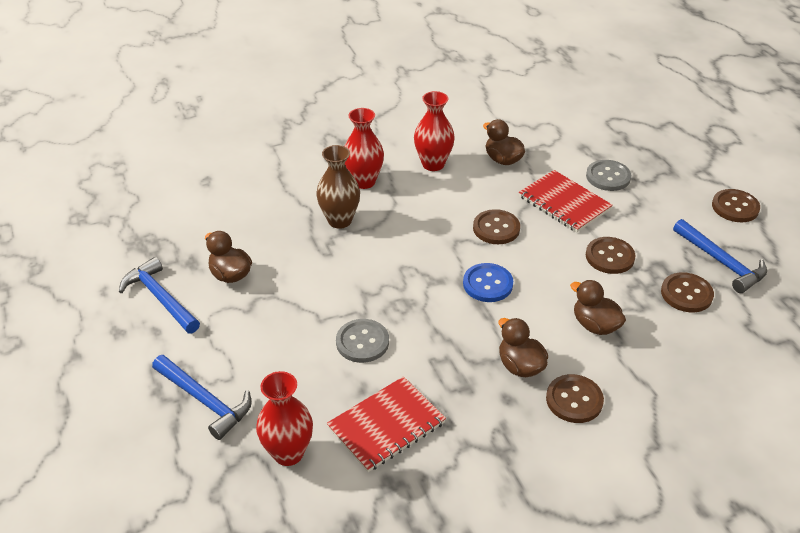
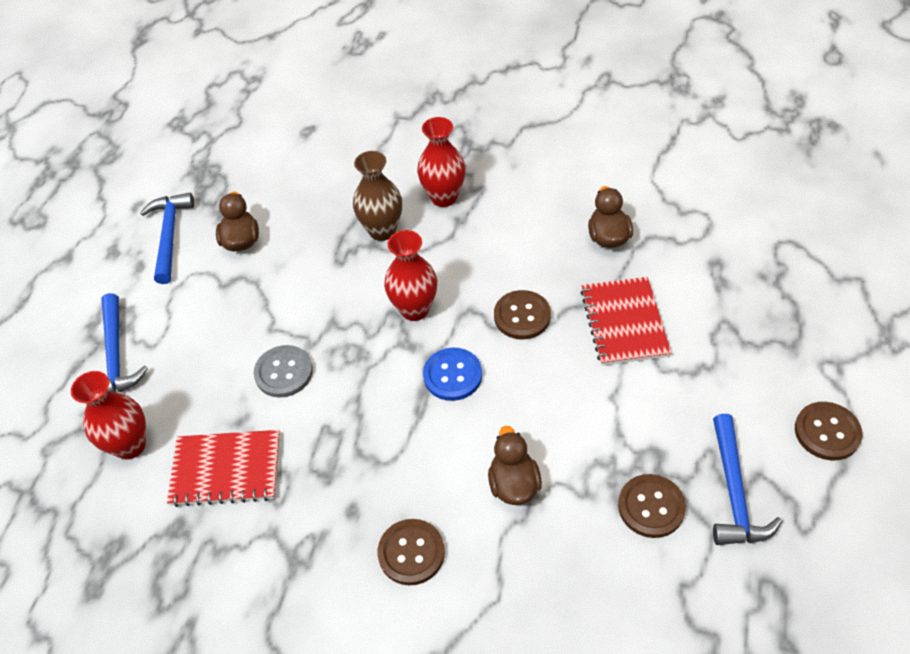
camera: 40 degrees right, 10 degrees up
(433, 164) = (530, 208): red vase -> red vase (414, 309)
(520, 366) = (396, 483): brown duck -> none
(608, 177) = (707, 315): grey button -> none
(609, 257) = (609, 414): brown button -> none

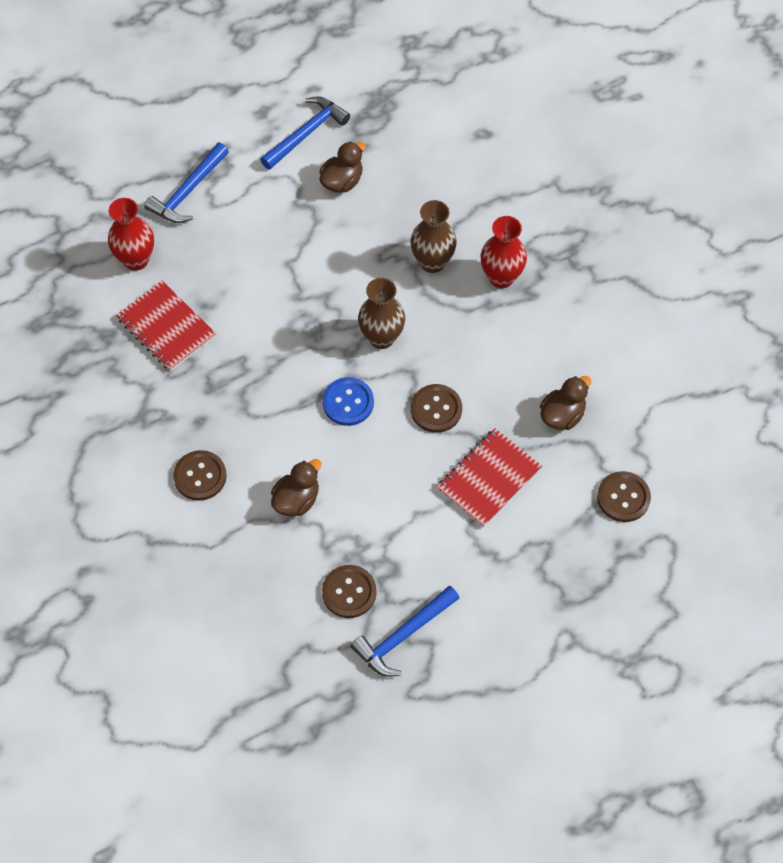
camera: 45 degrees right, 10 degrees up
(284, 372) = (261, 300): grey button -> none
(414, 309) = (381, 337): red vase -> brown vase
(827, 432) = (504, 667): brown button -> brown button (623, 497)

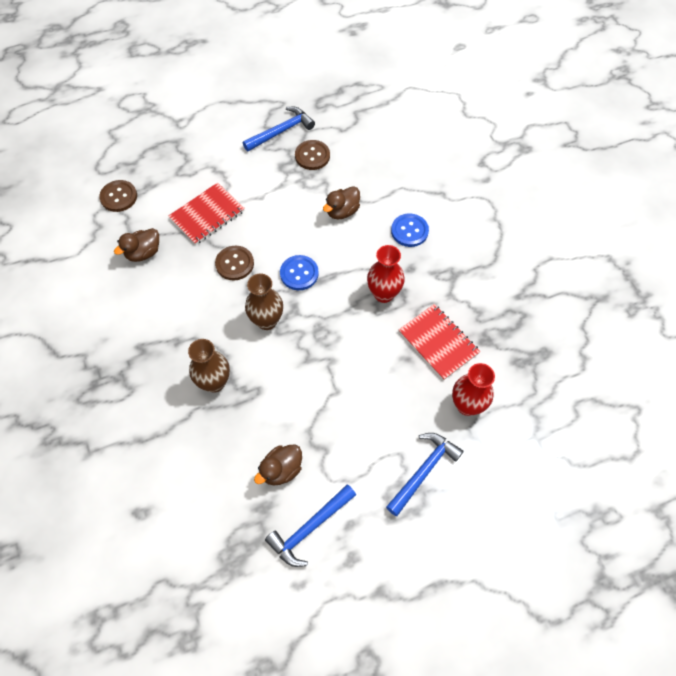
camera: 175 degrees left, 0 degrees up
(200, 476) = (409, 231): brown button -> blue button
(501, 277) = (160, 364): red vase -> red vase (383, 294)

